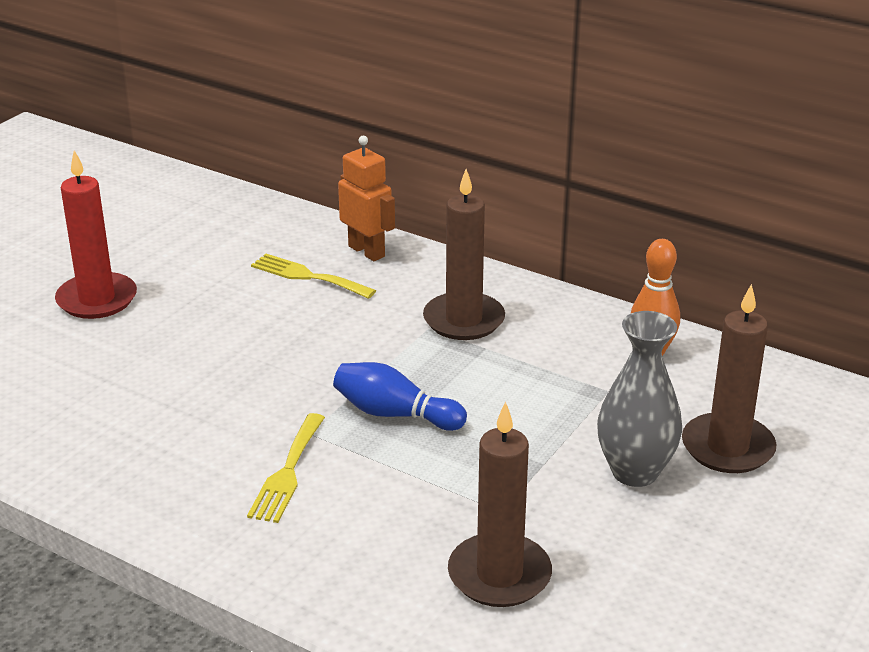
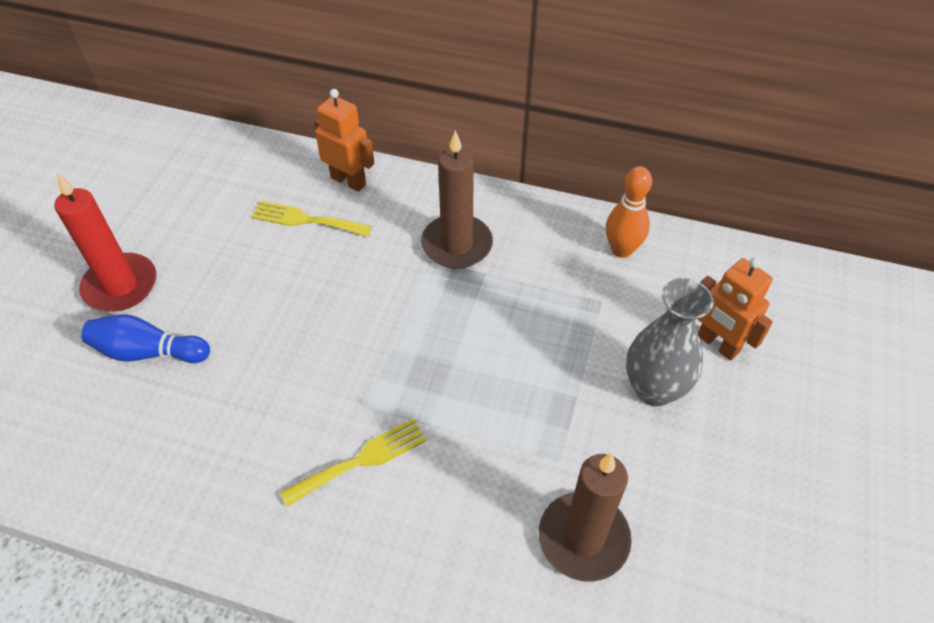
camera: 15 degrees left, 20 degrees up
(287, 472) = (361, 460): yellow fork -> yellow fork turned 120 degrees counterclockwise
(395, 414) = (433, 367): blue bowling pin -> blue bowling pin (148, 352)
(727, 448) = (717, 344): brown candle -> orange robot

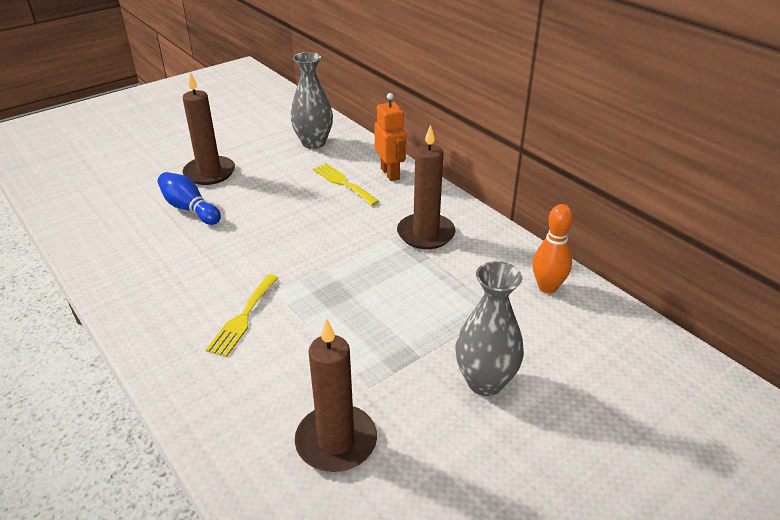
camera: 35 degrees right, 15 degrees down
(120, 285) = (209, 173): red candle -> brown candle
(215, 177) = (313, 143): none -> grey vase
(361, 460) = (243, 318): yellow fork -> yellow fork turned 105 degrees clockwise
(717, 344) = (568, 380): orange robot -> none

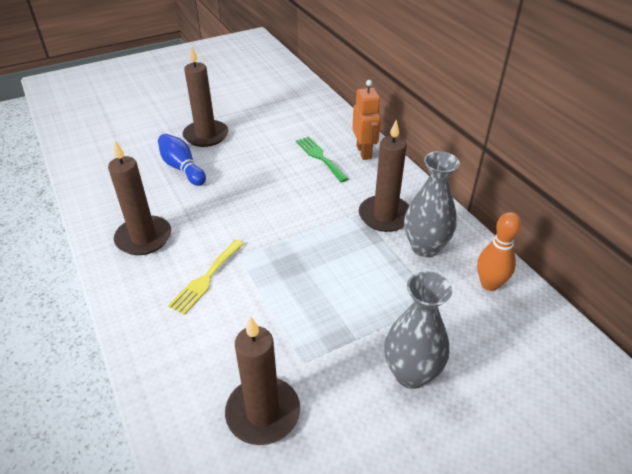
camera: 10 degrees right, 5 degrees up
(161, 285) = (144, 238): none -> brown candle
(313, 143) = (301, 115): grey vase -> grey vase (425, 247)
(343, 183) = (320, 157): yellow fork -> green fork

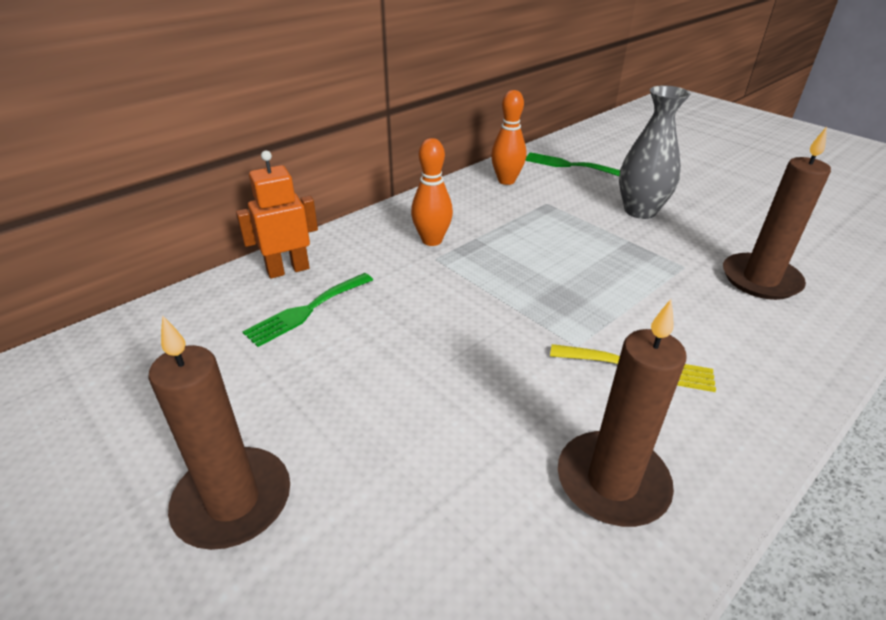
camera: 105 degrees left, 5 degrees down
(182, 168) = (376, 502): blue bowling pin -> none
(385, 216) = (432, 240): brown candle -> orange bowling pin
(425, 247) = (474, 213): grey vase -> none
(532, 350) = (567, 165): none -> green fork

